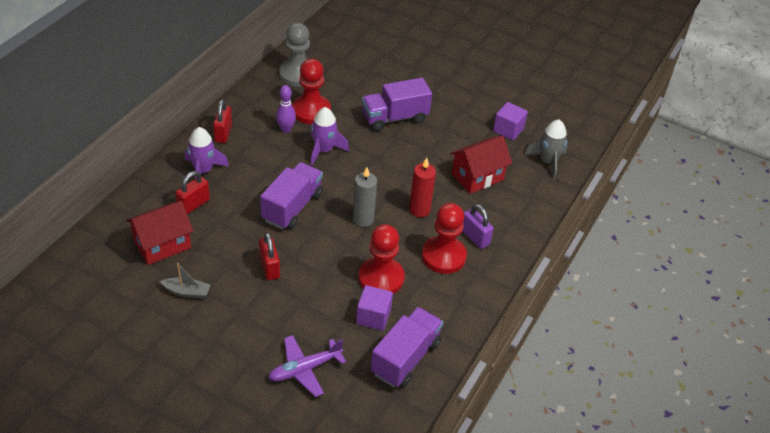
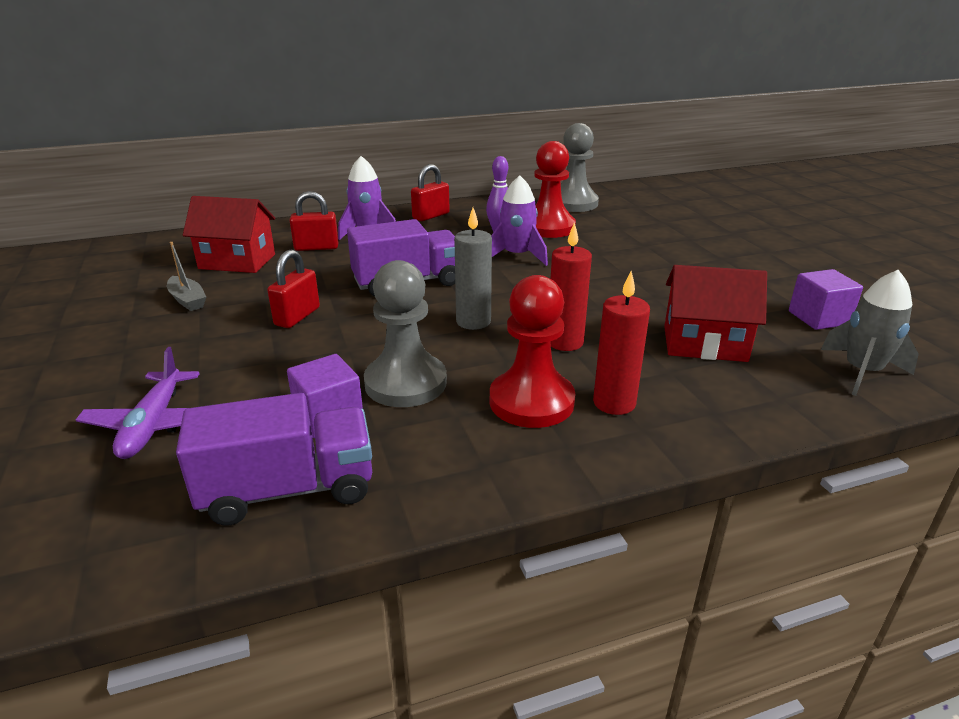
camera: 45 degrees right, 15 degrees down
(304, 369) = (153, 425): purple plane -> purple plane turned 105 degrees counterclockwise
(381, 278) = (405, 383): red pawn -> grey pawn
(394, 118) = (647, 259): purple truck -> none
(475, 237) = (614, 403): purple padlock -> red candle

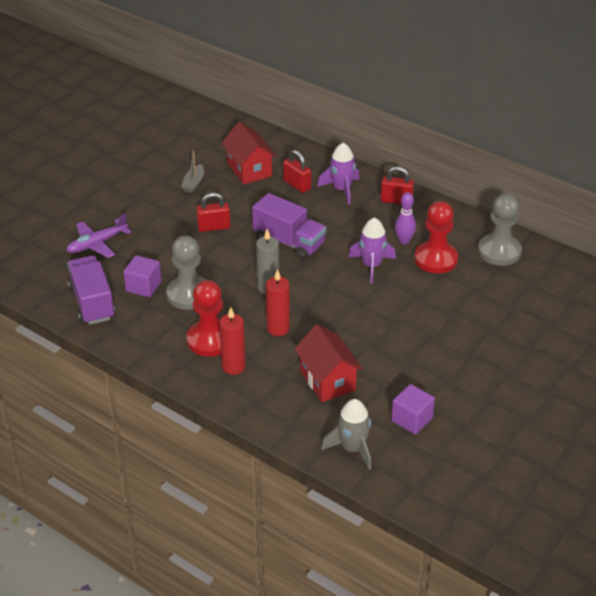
camera: 55 degrees right, 10 degrees up
(288, 490) = (92, 303): purple truck -> purple truck turned 150 degrees counterclockwise

